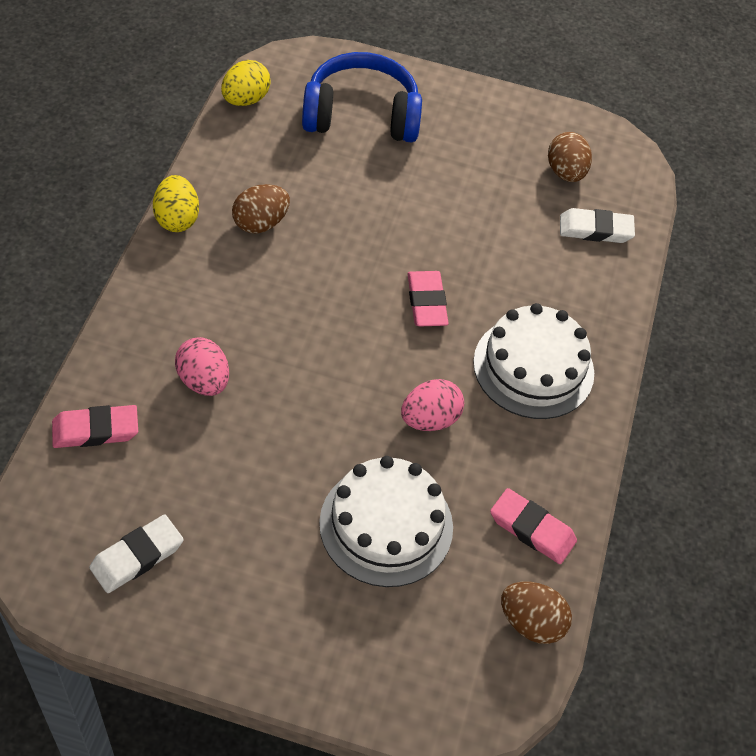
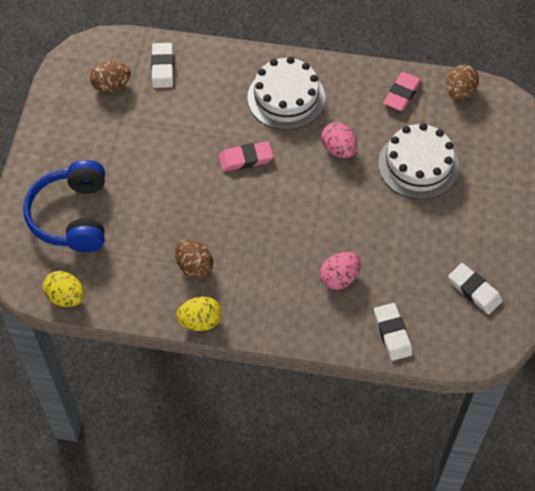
camera: 90 degrees left, 5 degrees up
(95, 430) = (392, 333): pink eraser -> white eraser

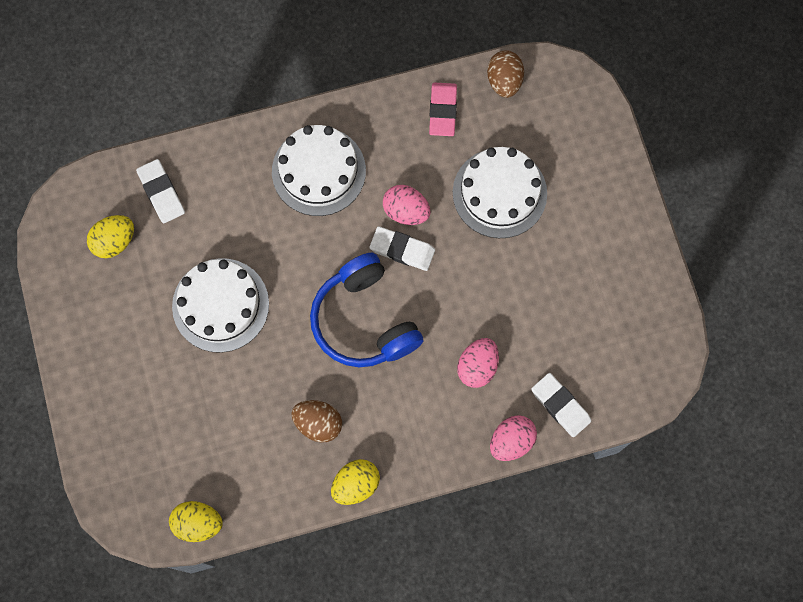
camera: 25 degrees left, 15 degrees up
(72, 216) = (154, 424): blue headphones -> blue headphones (364, 320)
(111, 86) = (114, 241): brown egg -> yellow egg
(165, 157) = (220, 305): none -> white cake
(246, 159) = (310, 267): pink eraser -> none
(339, 342) = (511, 441): none -> pink egg
(474, 290) = (622, 317): white eraser -> white eraser (402, 250)

